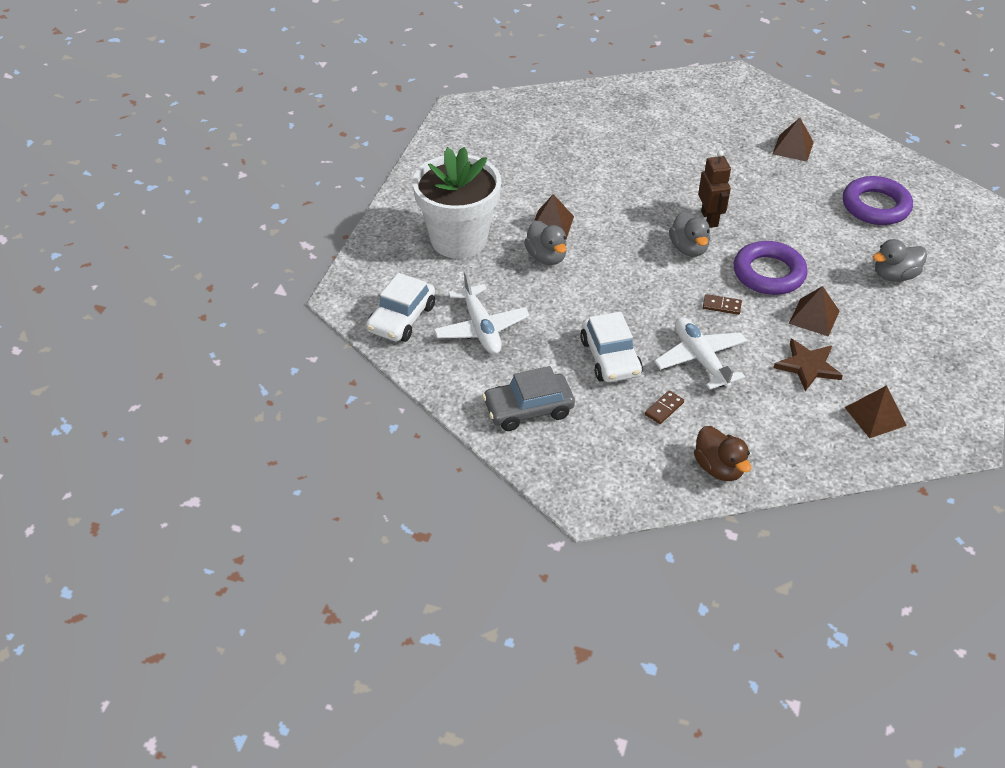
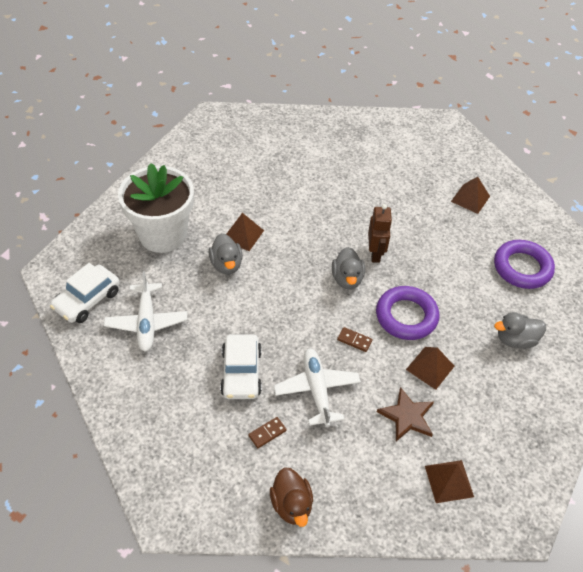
camera: 10 degrees right, 5 degrees up
(528, 409) = (154, 409): grey car -> none

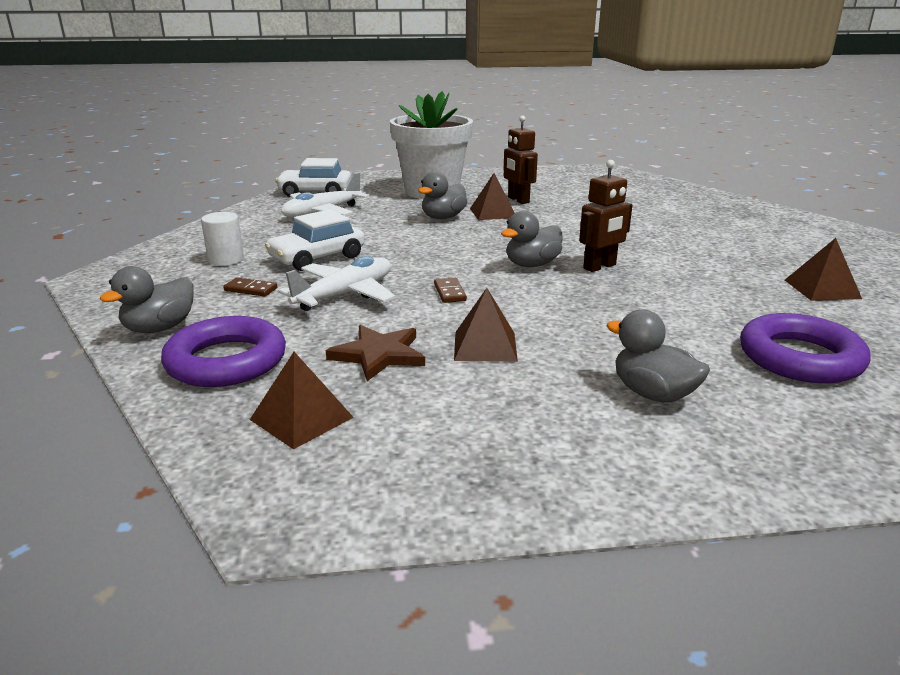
camera: 55 degrees right, 25 degrees down
(198, 424) = (226, 260): none -> white cylinder
(230, 205) = (518, 200): none -> brown robot
(291, 505) = (160, 328): brown duck -> grey duck
(406, 316) = (541, 308): purple ring -> purple ring (226, 361)

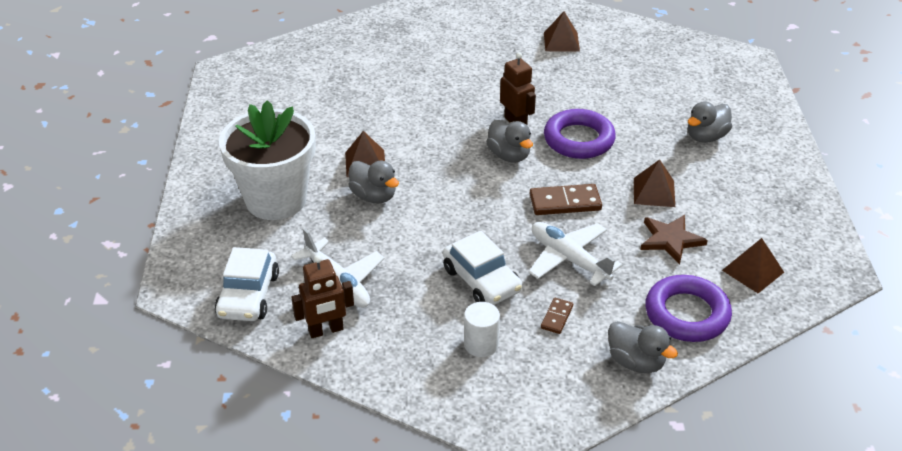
camera: 85 degrees left, 15 degrees up
(449, 292) = (565, 202): brown domino -> brown domino, size x1.79
(518, 200) = (326, 143): brown robot -> brown robot (326, 330)
(800, 358) = (659, 78): purple ring -> purple ring (579, 139)

